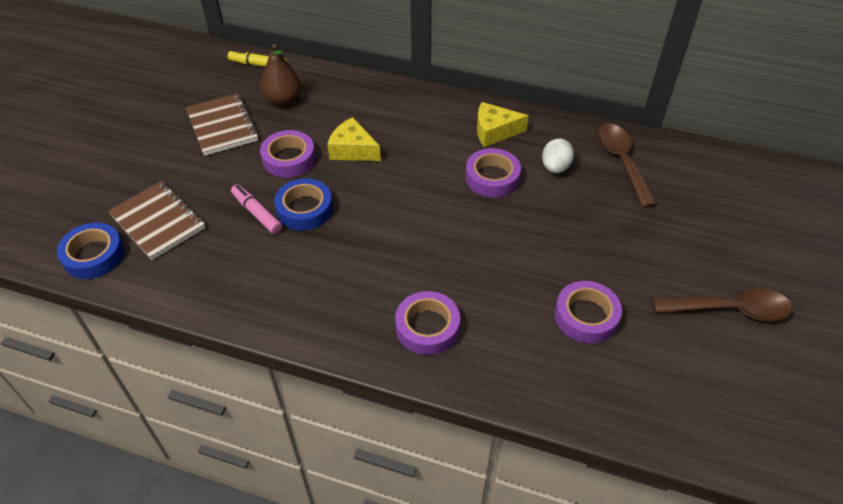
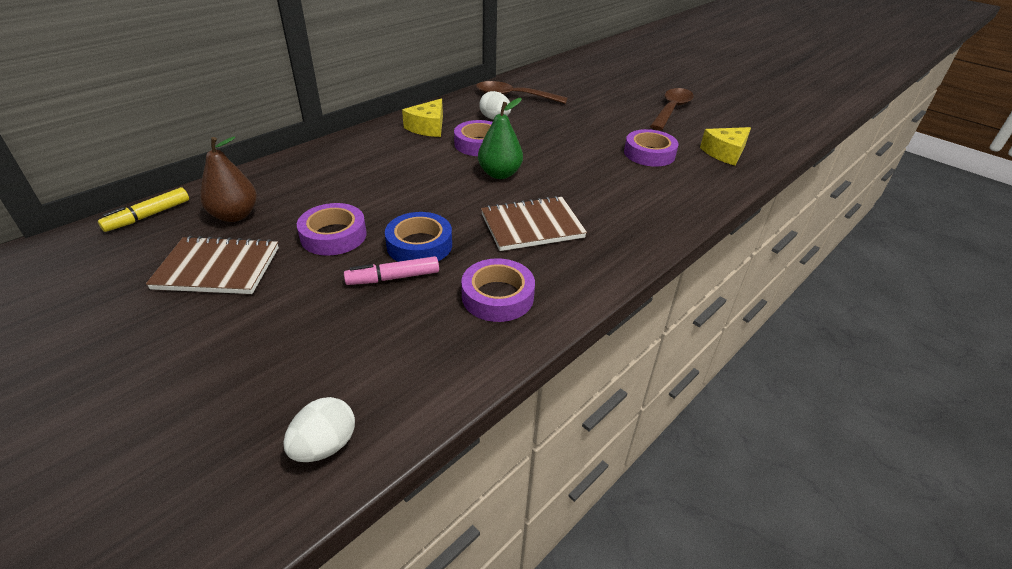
camera: 65 degrees left, 10 degrees down
(94, 255) = (325, 446): blue tape -> white egg
(158, 222) = (325, 362): brown notebook -> brown notebook (532, 226)
(352, 150) = (367, 196): yellow cheese -> yellow cheese (725, 153)
(427, 327) = (620, 219): purple tape -> purple tape (497, 296)
(447, 213) = (500, 174): none -> green pear

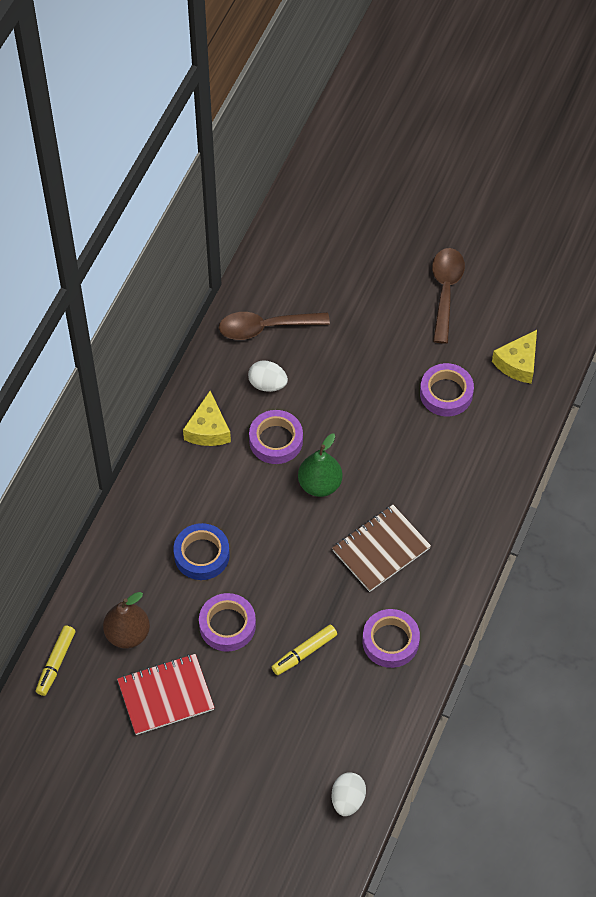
camera: 20 degrees left, 20 degrees up
(217, 268) = (165, 695): brown notebook -> red notebook
(393, 278) = (304, 653): pink marker -> yellow marker
(419, 245) = (302, 609): blue tape -> blue tape (201, 555)

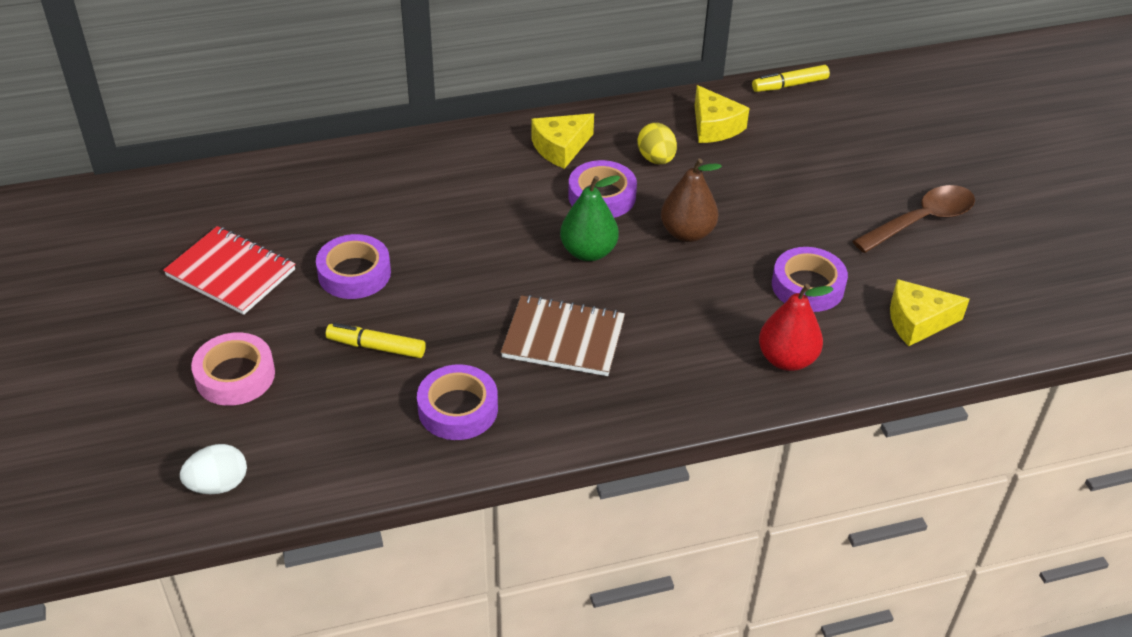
camera: 50 degrees right, 15 degrees down
(56, 663) = (203, 184): yellow marker -> yellow marker (789, 85)
(127, 634) = (279, 212): brown pear -> brown pear (687, 233)
(201, 555) = (417, 214): blue tape -> none
(264, 743) = (235, 375): none -> pink tape
(265, 328) = (714, 126): brown spoon -> yellow cheese
(267, 384) = (656, 159): white egg -> yellow egg
(491, 450) = (787, 359): none -> red pear

